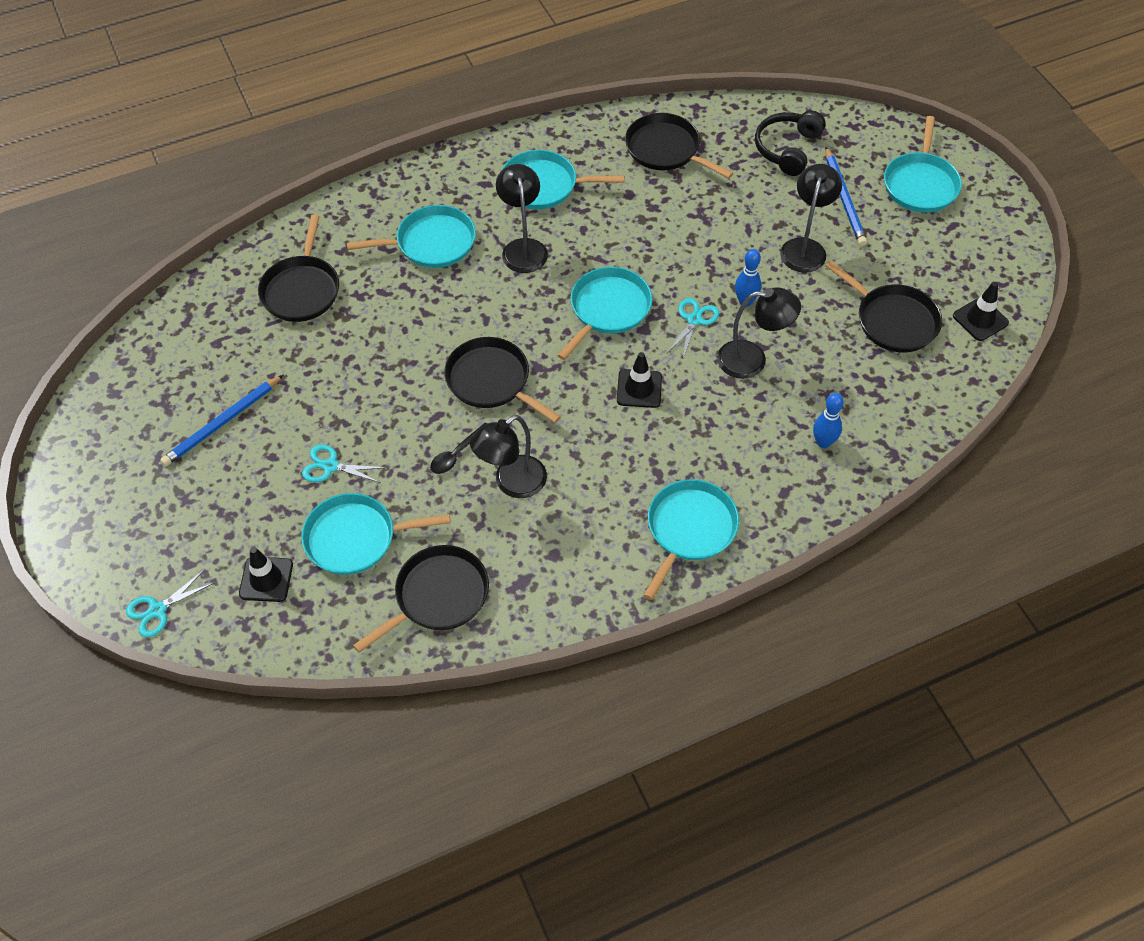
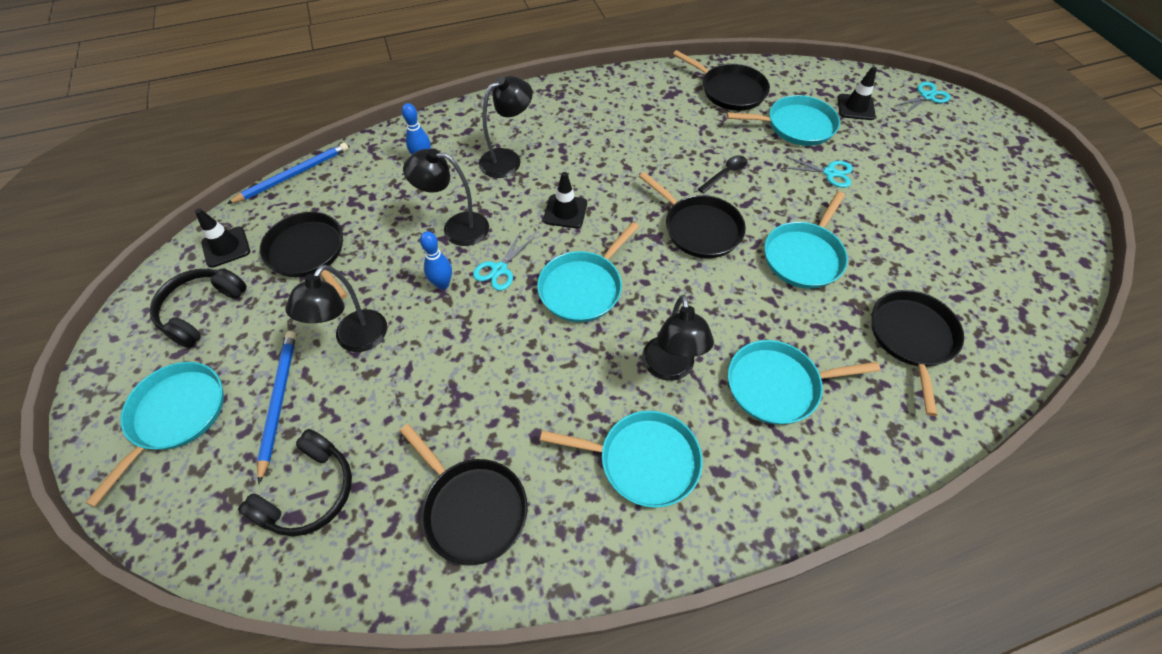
camera: 175 degrees left, 0 degrees up
(223, 423) = (937, 212): blue pencil -> blue pencil (293, 175)
(437, 596) = (730, 90): black pan -> black pan turned 105 degrees counterclockwise
(512, 483) = (679, 151): black lamp -> black lamp (508, 159)
(689, 530) = (546, 113): turquoise pan -> turquoise pan (804, 256)
(958, 260) = (202, 311): none -> black headphones

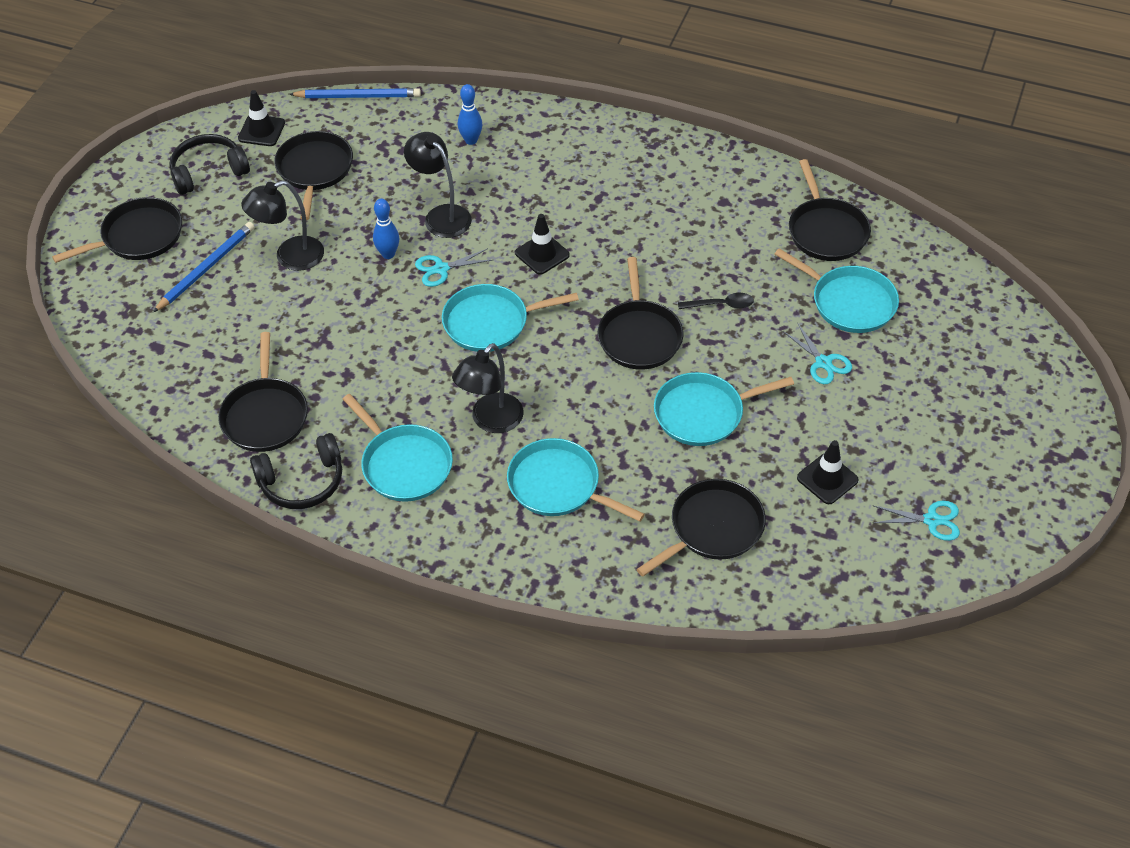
camera: 40 degrees right, 5 degrees down
(175, 415) = (138, 237): turquoise pan -> black pan
(309, 492) = (178, 338): black headphones -> black headphones (302, 481)
(508, 159) = (542, 180): black lamp -> none
(855, 107) = (938, 320): black traffic cone -> black traffic cone (827, 479)
(926, 96) = (1034, 354): turquoise scissors -> turquoise scissors (931, 520)

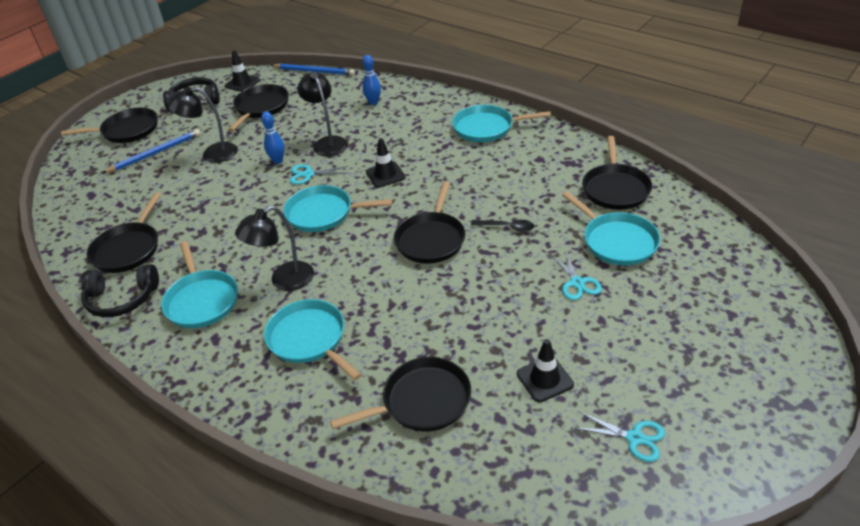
camera: 20 degrees right, 10 degrees down
(703, 413) = (457, 305): turquoise pan -> turquoise pan (486, 128)

